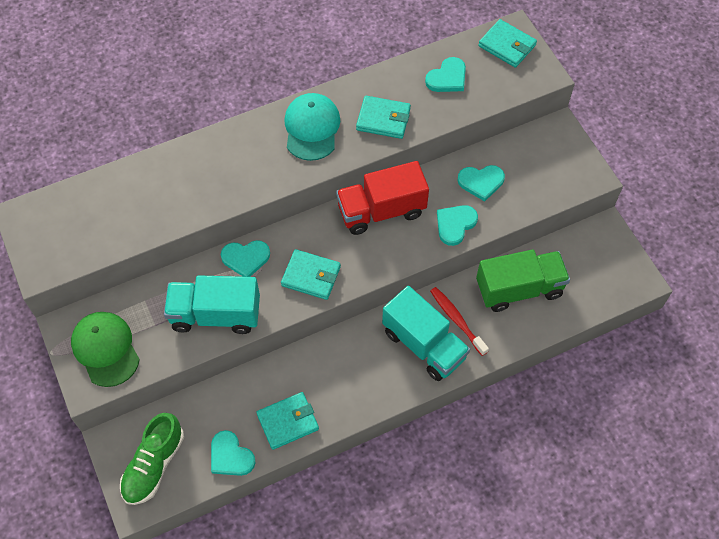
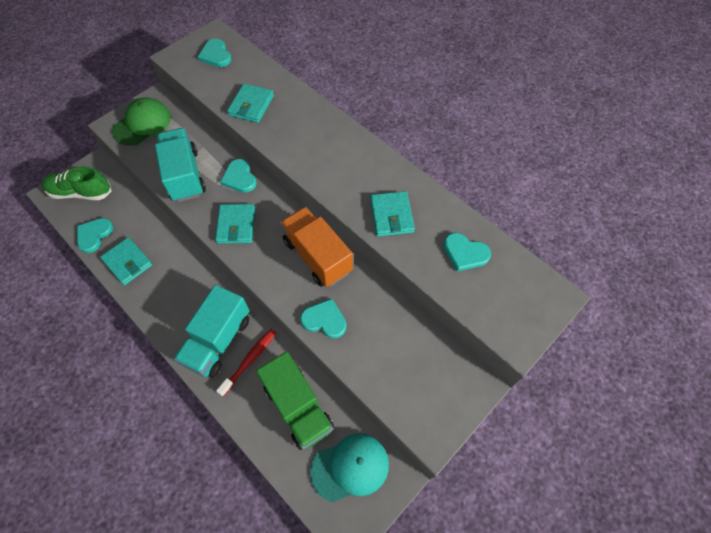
camera: 70 degrees right, 0 degrees up
(312, 128) = (358, 167): turquoise cap -> turquoise cap (350, 467)
(381, 211) = (317, 256): red truck -> orange truck
(481, 182) = (380, 329): turquoise heart -> turquoise heart (216, 55)
(507, 46) = (534, 295): turquoise wallet -> turquoise wallet (251, 105)

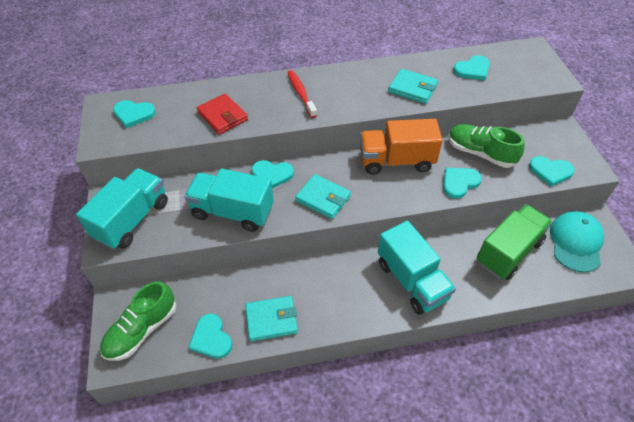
camera: 55 degrees left, 10 degrees down
(142, 124) = (132, 220): green cap -> turquoise truck
(250, 360) = (446, 266): red toothbrush -> red toothbrush (301, 93)
(251, 105) = (222, 116): turquoise wallet -> red wallet
(298, 407) = (508, 252): green truck -> green truck turned 45 degrees counterclockwise
(378, 321) = (480, 153): none -> green shoe
(398, 397) = (550, 171): none -> turquoise heart

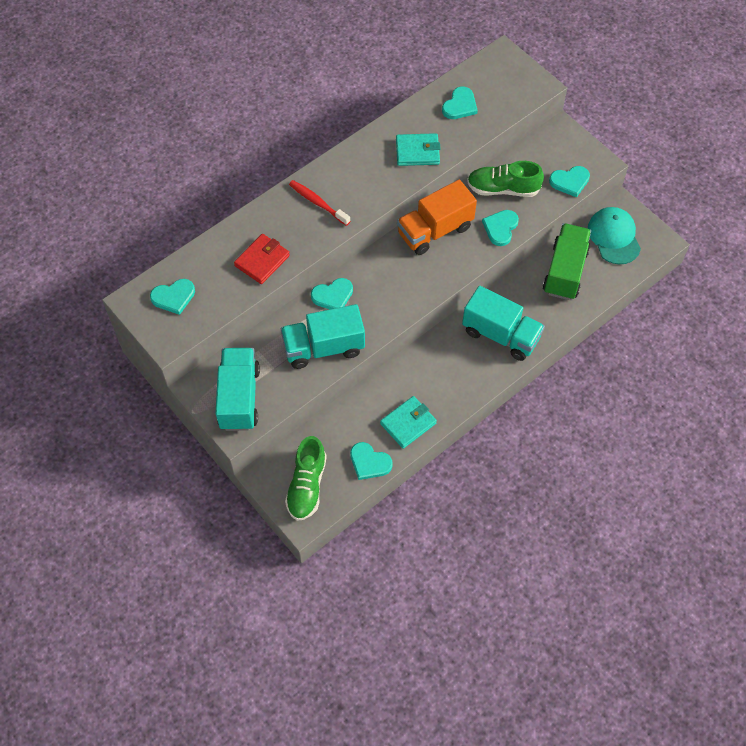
camera: 30 degrees left, 10 degrees up
(222, 116) = (262, 260): red wallet -> red wallet turned 75 degrees counterclockwise
(323, 198) = (394, 297): turquoise wallet -> none

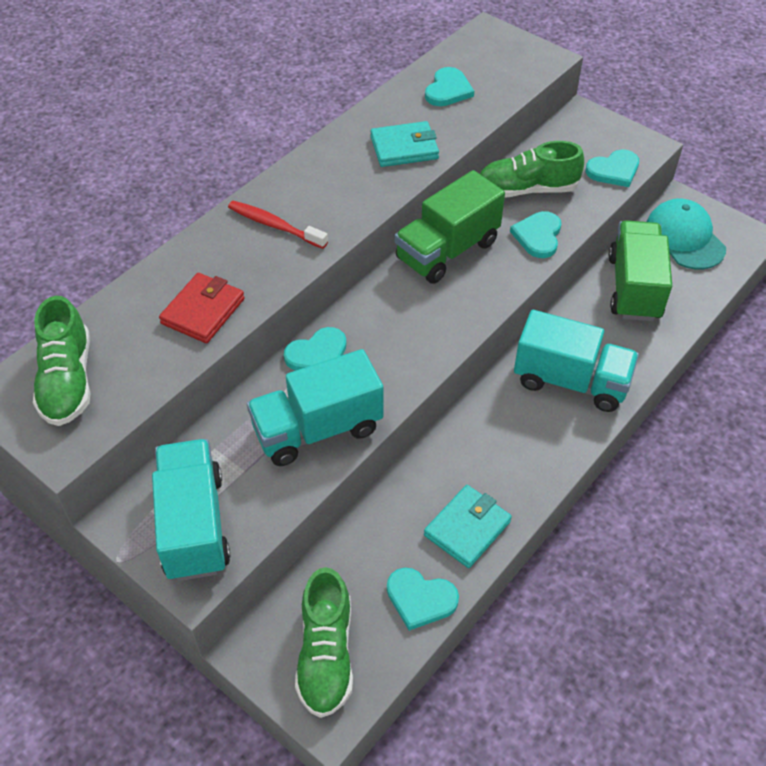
camera: 10 degrees left, 10 degrees down
(173, 297) = (67, 381): turquoise heart -> green shoe
(435, 230) = (447, 251): orange truck -> green truck

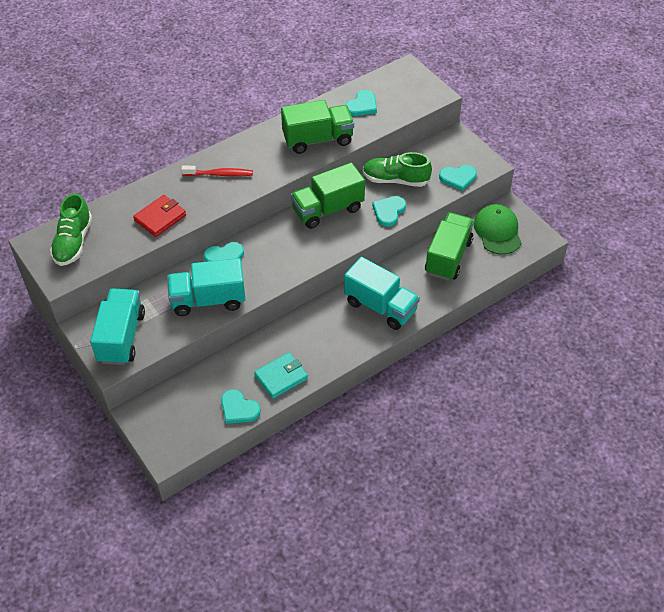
camera: 15 degrees right, 0 degrees up
(274, 225) = (220, 174): red toothbrush -> red toothbrush turned 135 degrees clockwise
(326, 654) = (175, 425): green shoe -> none
(404, 148) = (318, 139): turquoise wallet -> green truck
(684, 238) = (497, 231): turquoise cap -> green cap

